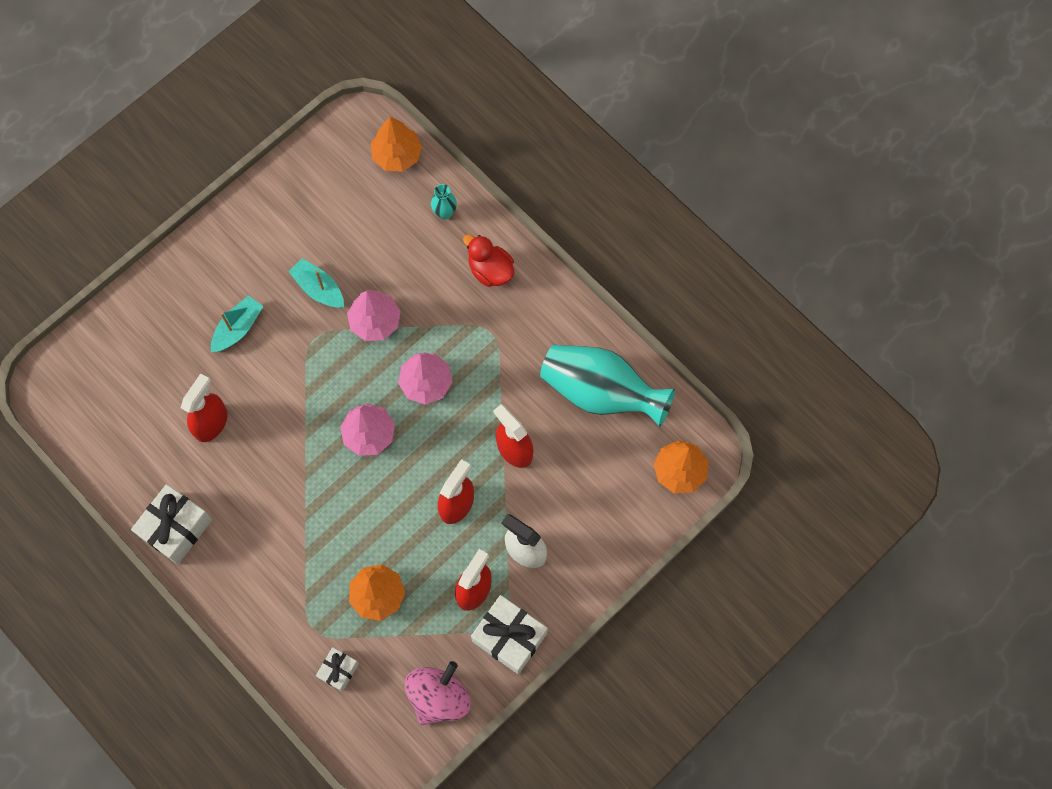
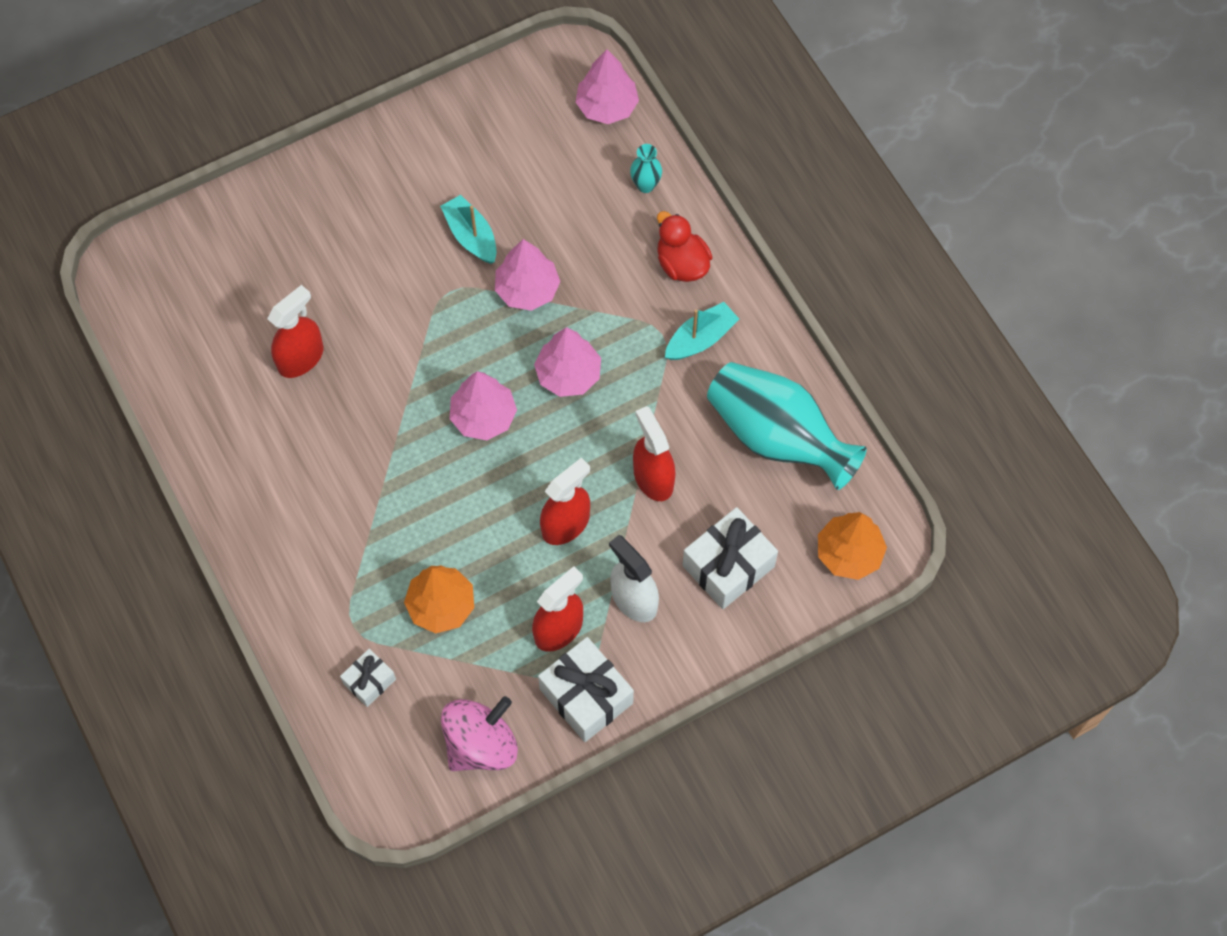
camera: 15 degrees right, 5 degrees down
(176, 528) = (225, 468): white gift -> white gift (728, 566)
(238, 328) = (363, 258): turquoise boat -> turquoise boat (700, 339)
(397, 155) = (607, 106): orange tree -> pink tree

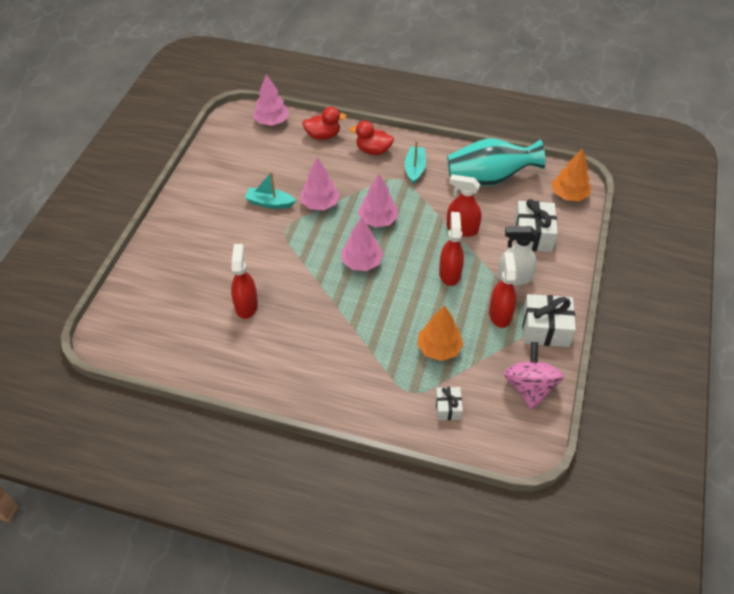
camera: 45 degrees left, 15 degrees down
(645, 185) = (323, 135): turquoise vase -> red duck

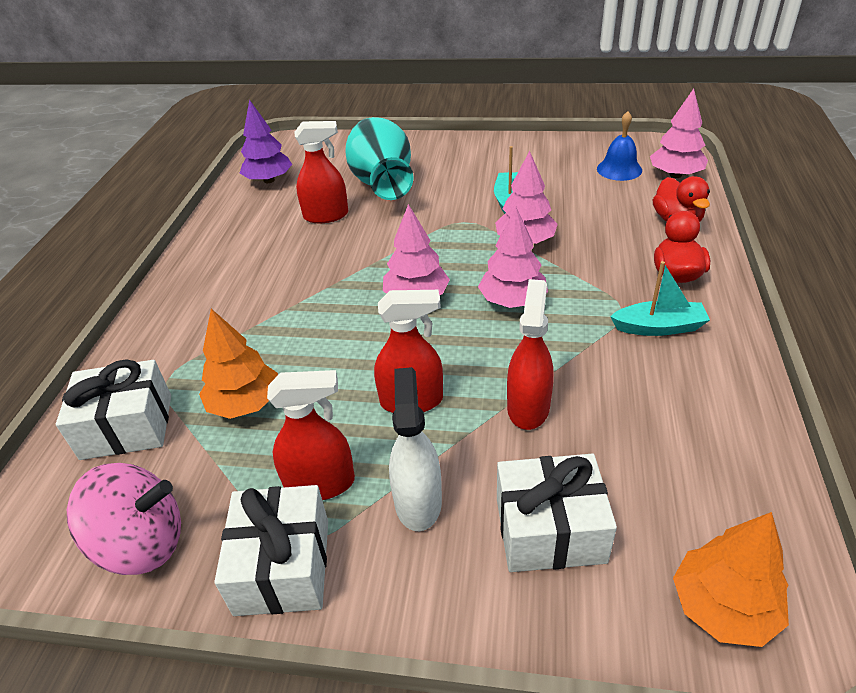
camera: 85 degrees right, 10 degrees down
(171, 344) = (269, 180): none -> purple tree
(253, 143) = (619, 169): none -> blue bell
(448, 408) = (127, 426): white gift -> white gift, size x1.79
(489, 178) = (694, 438): turquoise vase -> turquoise vase (382, 183)

